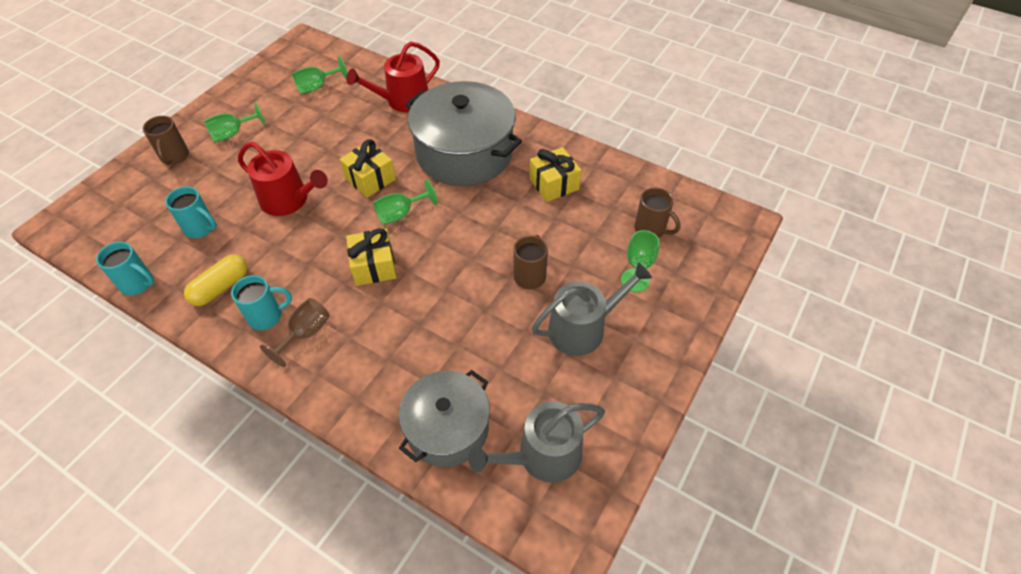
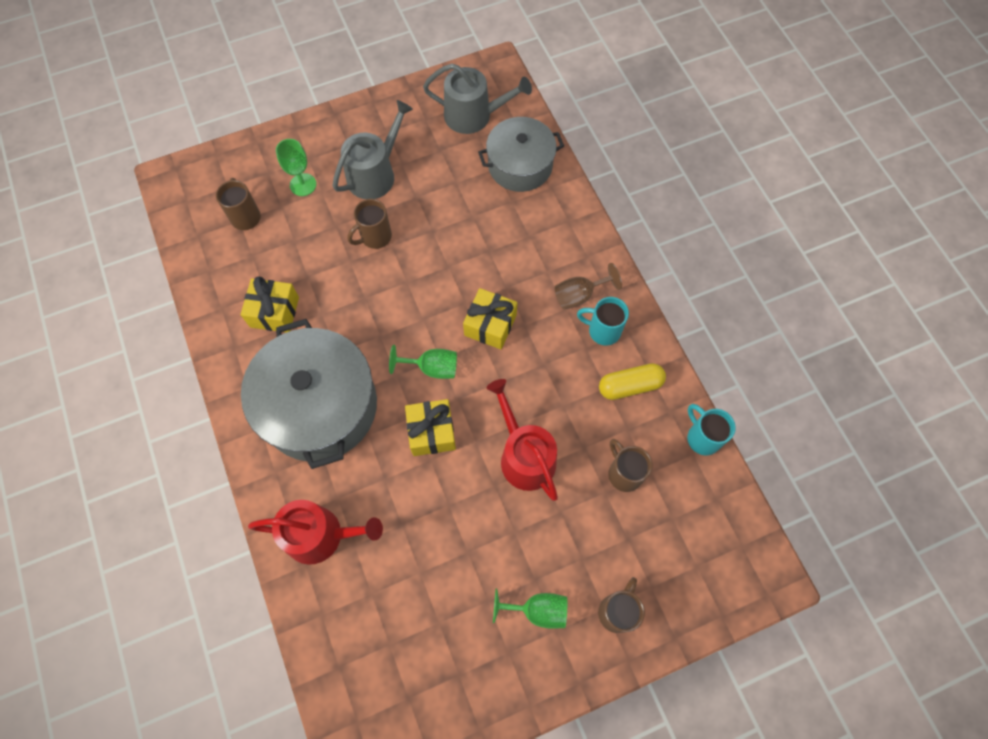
camera: 145 degrees left, 15 degrees up
(201, 228) = (624, 473): turquoise mug -> brown mug
(317, 86) = (398, 637): green goblet -> none
(583, 328) = (375, 174): grey watering can -> grey watering can turned 120 degrees clockwise

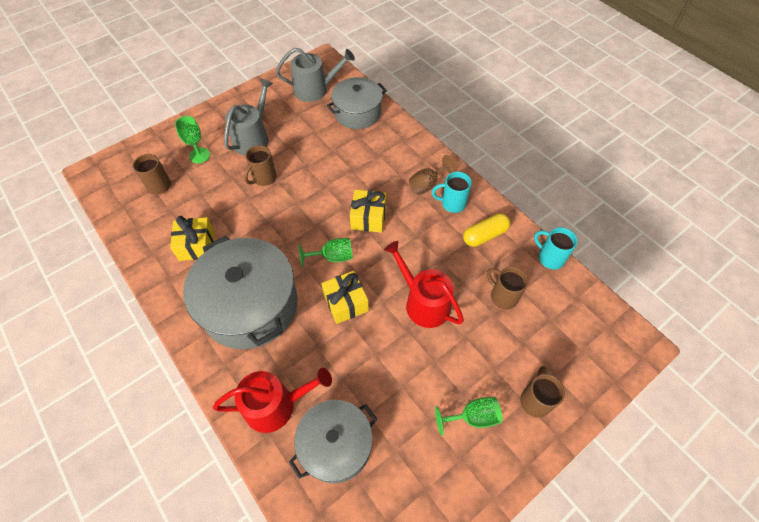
camera: 15 degrees left, 10 degrees down
(375, 599) = (336, 445): none -> grey pot

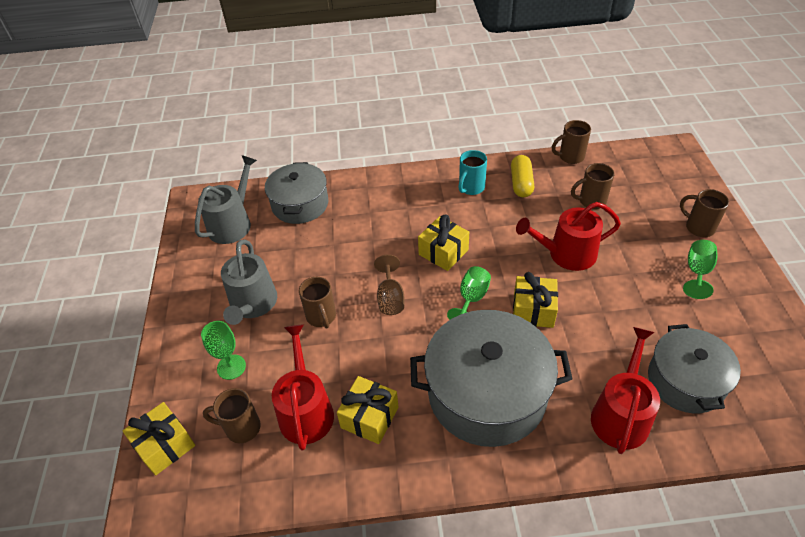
camera: 55 degrees left, 10 degrees down
(131, 157) = (165, 445): none -> yellow gift
(186, 209) = (306, 410): none -> red watering can
(253, 138) = (252, 304): grey watering can -> grey watering can turned 150 degrees counterclockwise
(427, 184) = (436, 194): brown goblet -> brown goblet (390, 298)
(550, 258) = (570, 157): turquoise mug -> brown mug

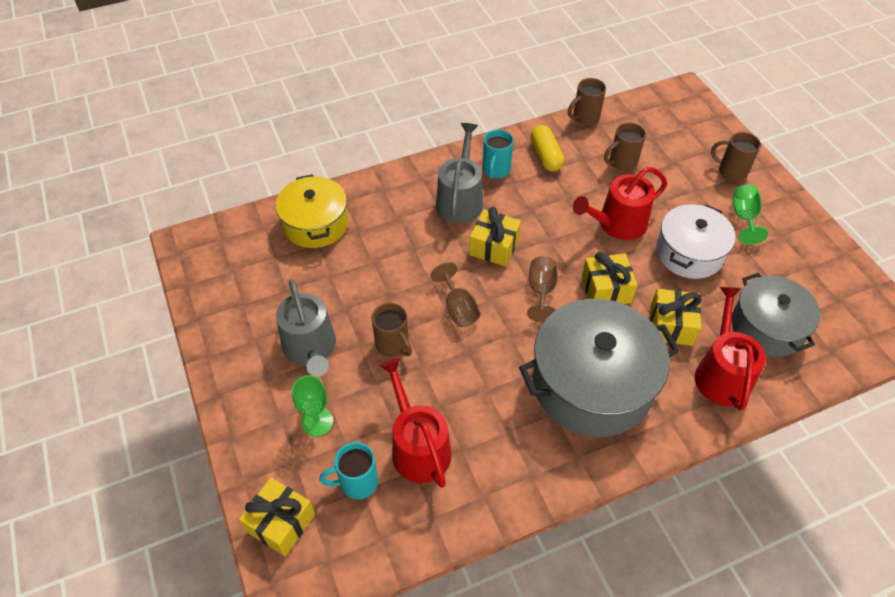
camera: 20 degrees left, 5 degrees up
(233, 223) = (246, 261): grey watering can -> grey watering can (460, 199)
(241, 428) = (357, 482): brown mug -> turquoise mug
(300, 204) = (315, 224): grey pot -> yellow pot
(369, 417) = (486, 437): yellow gift -> yellow gift (671, 326)
(471, 299) = (541, 291): green goblet -> brown goblet
(628, 294) = (689, 253): none -> white pot

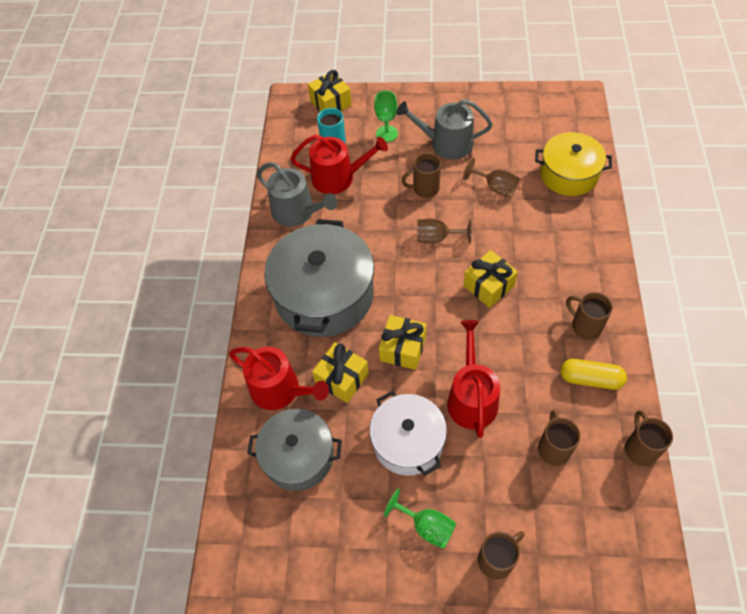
camera: 120 degrees right, 5 degrees up
(460, 199) = (556, 282): grey watering can -> grey watering can (297, 212)
(496, 170) = (585, 326): turquoise mug -> brown mug
(541, 291) = (425, 300): brown goblet -> brown goblet (495, 187)

